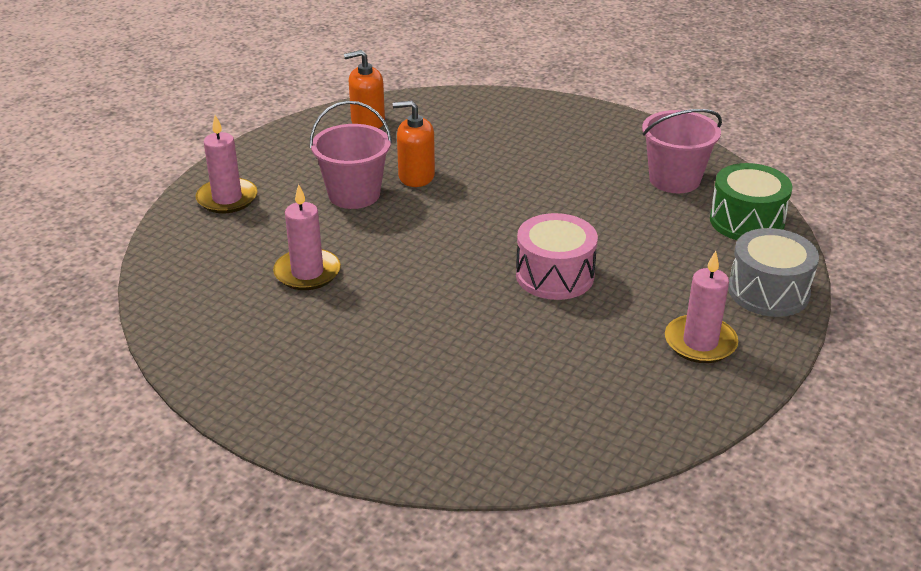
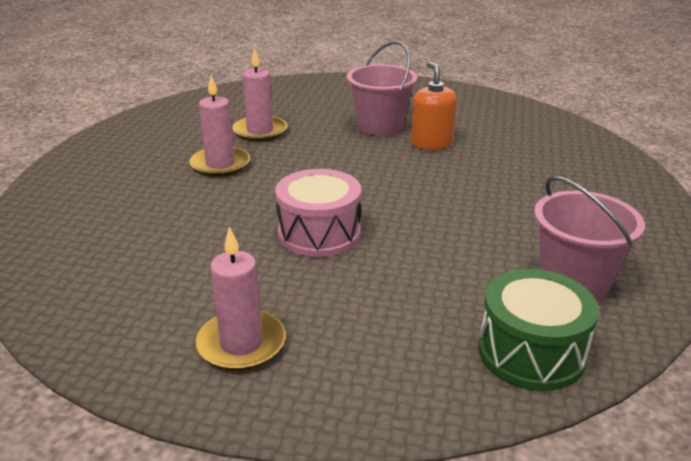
camera: 70 degrees right, 5 degrees down
(227, 199) = (337, 89): pink candle -> pink candle (220, 164)
(367, 122) = (497, 110): orange soap dispenser -> none
(768, 291) = (376, 390): grey drum -> none

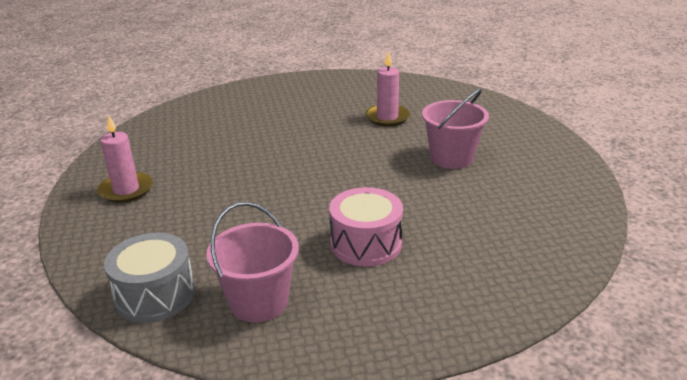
camera: 65 degrees right, 0 degrees up
(220, 164) = (323, 121): pink candle -> none
(319, 233) = (257, 180): pink drum -> pink drum (366, 244)
(431, 143) = (444, 188): orange soap dispenser -> none
(531, 352) = (155, 295): green drum -> grey drum

